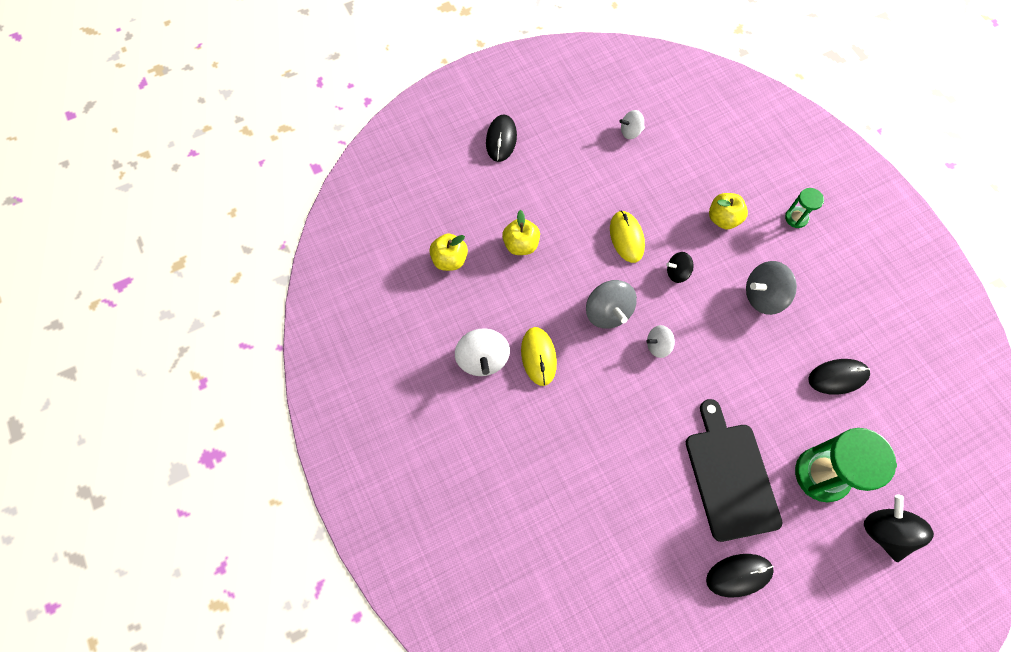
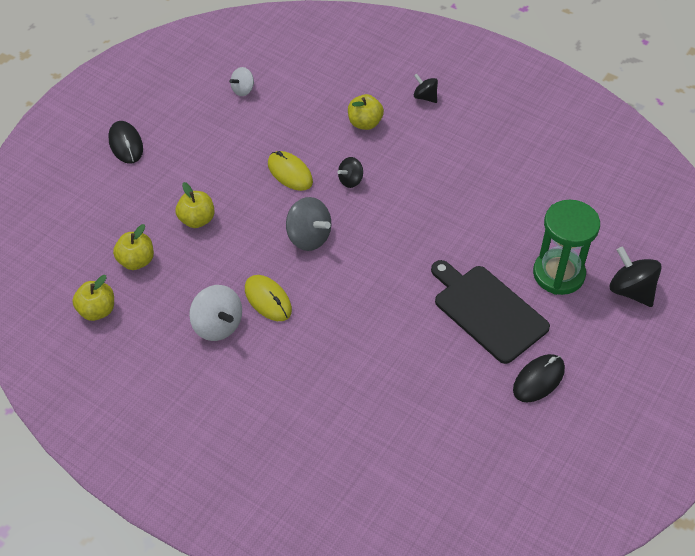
camera: 30 degrees left, 15 degrees down
(393, 291) = (97, 310): none -> yellow apple
(658, 346) = (368, 243): white spinning top -> none
(763, 296) = (433, 166): grey spinning top -> none
(796, 218) = (425, 97): green hourglass -> black spinning top
(838, 377) = (528, 198): black mouse -> none

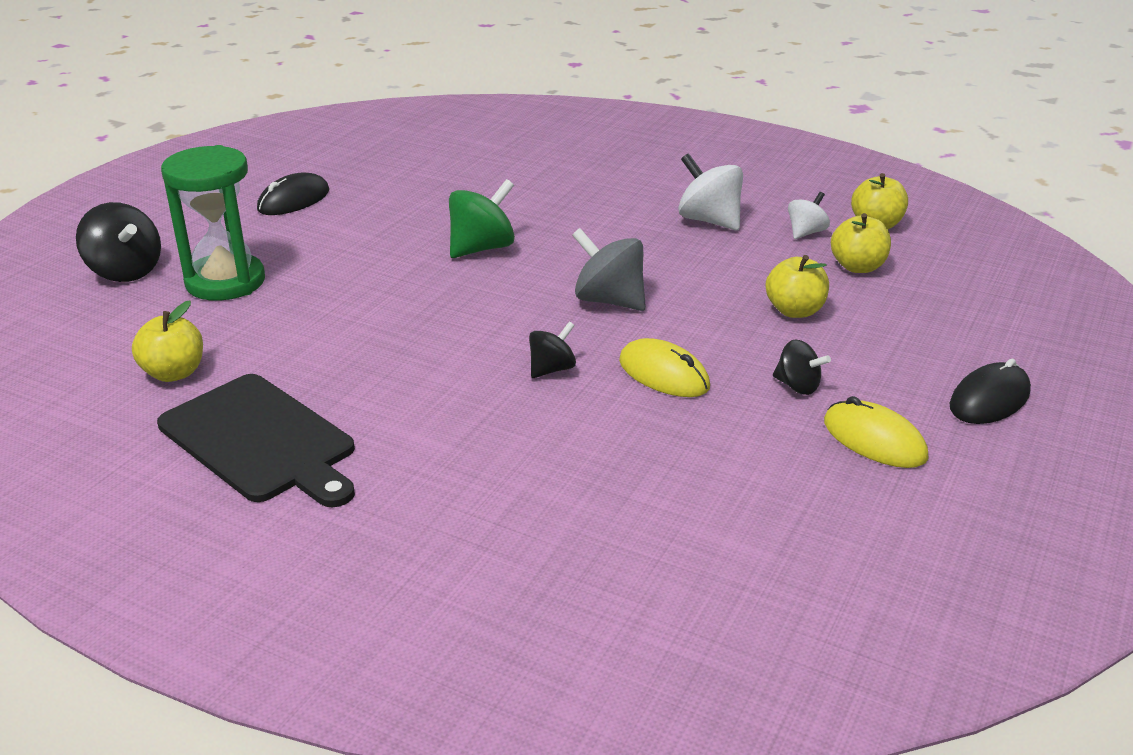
camera: 175 degrees right, 20 degrees down
(126, 144) = (989, 399): black mouse -> black mouse turned 75 degrees clockwise
(243, 90) = (814, 506): white spinning top -> white spinning top (806, 232)
(268, 299) = (650, 242): yellow mouse -> yellow mouse (874, 440)
(365, 123) = (534, 458): yellow apple -> yellow apple (174, 373)
(388, 301) = (482, 248): none -> green spinning top
(425, 97) = (402, 515): black spinning top -> black spinning top (797, 386)
(487, 311) = (343, 246): black cutting board -> black cutting board (261, 441)

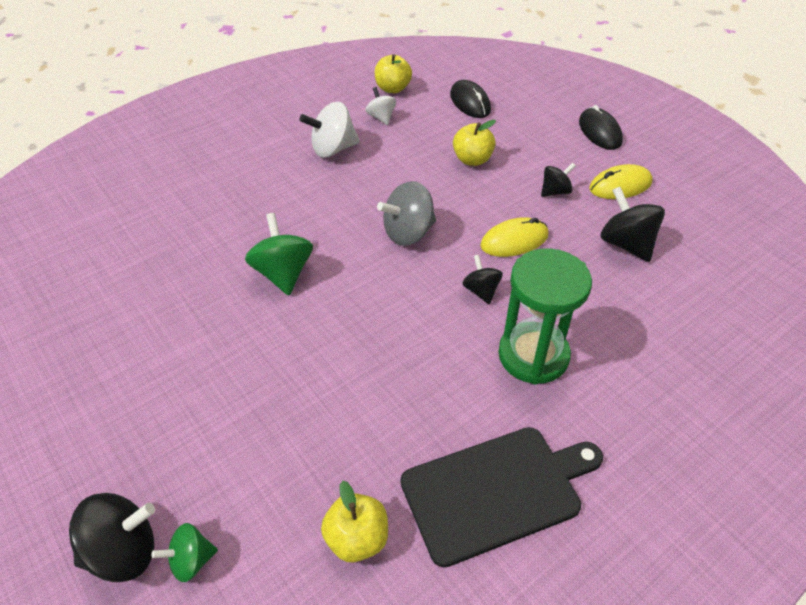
camera: 65 degrees left, 15 degrees up
(126, 301) = (191, 560): none -> green spinning top
(225, 282) = (211, 464): green hourglass -> green hourglass (533, 355)
(294, 200) = (85, 373): black mouse -> black mouse (470, 102)
(743, 466) = (626, 244): none -> black spinning top
(857, 267) = (437, 116): yellow apple -> none

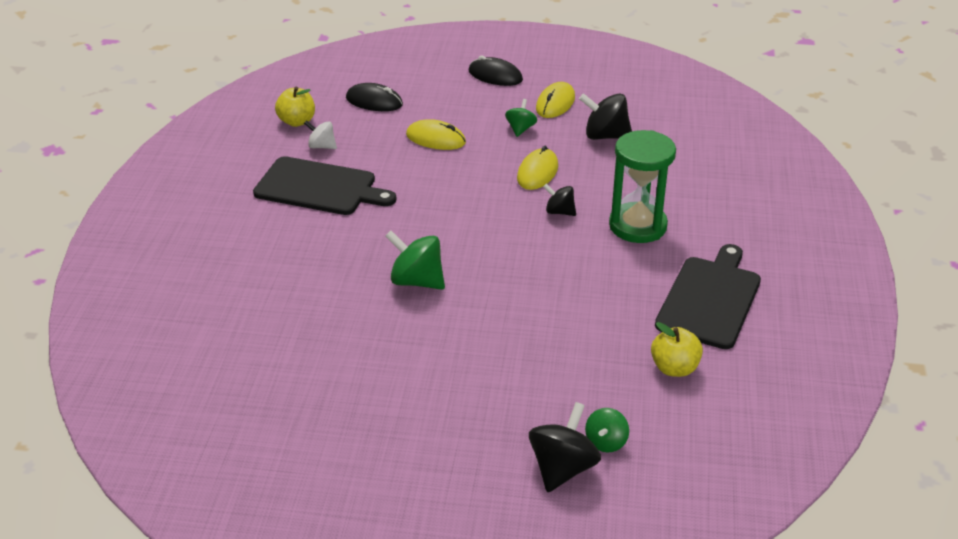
camera: 45 degrees left, 10 degrees down
(332, 149) = (319, 187): white spinning top -> black cutting board
(408, 233) = (463, 208): grey spinning top -> none
(472, 159) = (435, 139): yellow apple -> yellow mouse
(555, 191) = (520, 129): black spinning top -> green spinning top

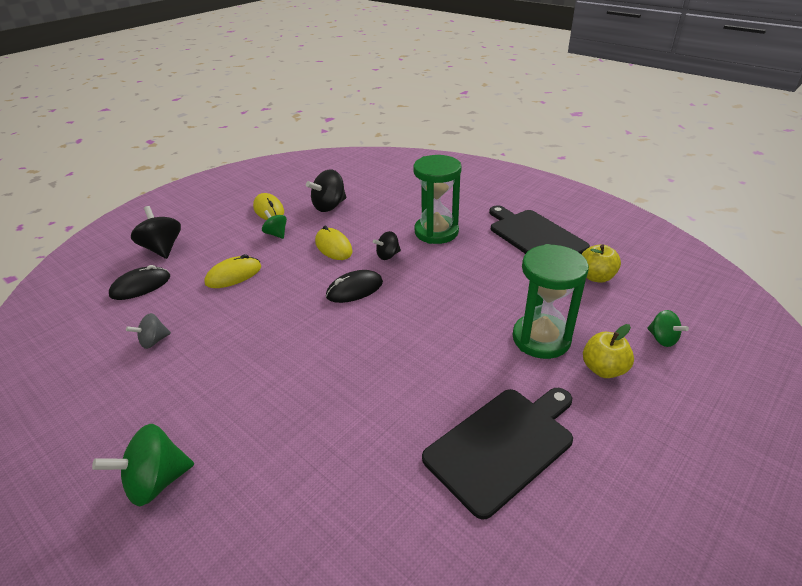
camera: 55 degrees left, 0 degrees up
(297, 121) = (96, 342): yellow apple -> yellow apple (603, 369)
(319, 187) = (208, 367): black cutting board -> black cutting board (502, 445)
(321, 146) = (154, 341): white spinning top -> grey spinning top
(416, 281) = (399, 360): green spinning top -> green spinning top (156, 481)
(495, 76) = (201, 220): black mouse -> black mouse (354, 289)
(525, 357) = (541, 339): none -> green hourglass
(562, 468) = (685, 373): black spinning top -> black spinning top (162, 248)

